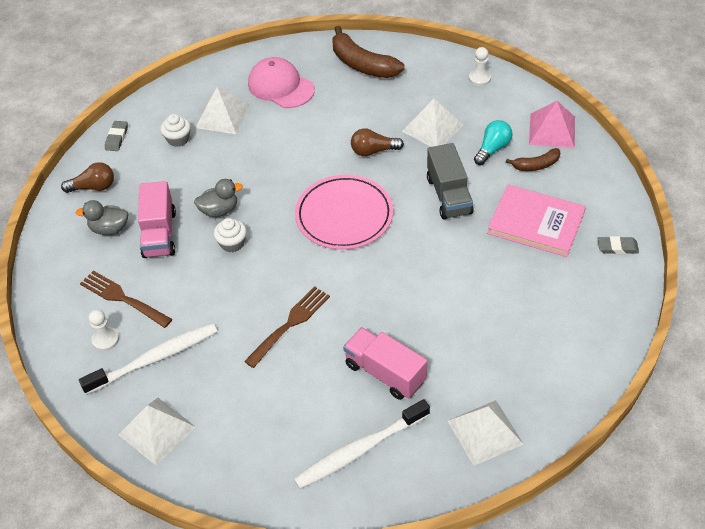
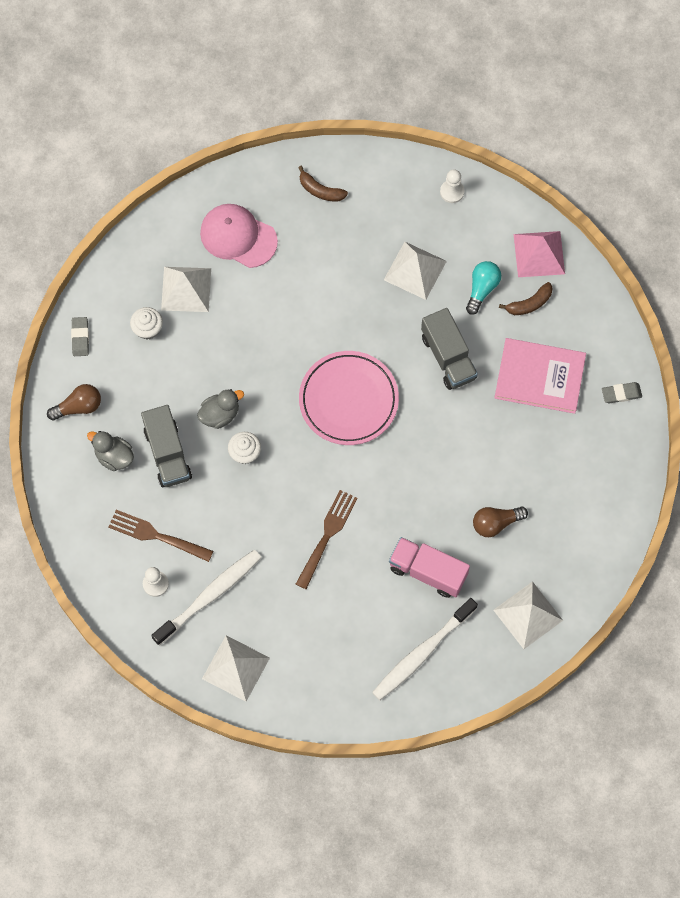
camera: 15 degrees left, 20 degrees up
(109, 229) = (114, 456): grey duck -> grey duck turned 45 degrees clockwise
(159, 234) = (167, 454): pink truck -> grey truck
(362, 64) = (320, 190): brown banana -> brown banana, size x0.55
(373, 151) = (359, 311): brown light bulb -> brown light bulb (496, 523)

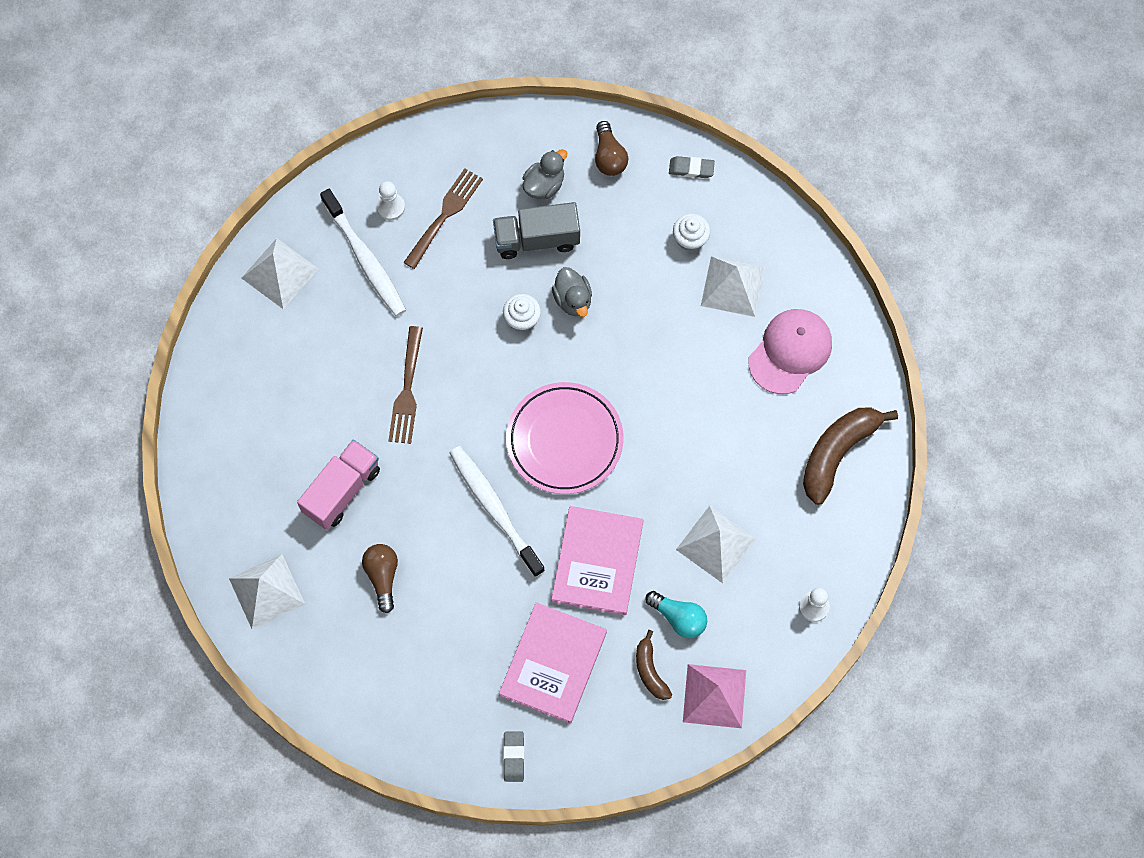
camera: 100 degrees right, 0 degrees up
(320, 190) = (837, 453): brown banana -> brown banana, size x1.83
(327, 536) = (407, 390): brown fork -> brown fork turned 60 degrees clockwise
(422, 653) = (250, 467): white toothbrush -> white toothbrush (494, 509)
(448, 357) = (597, 561): grey truck -> pink book

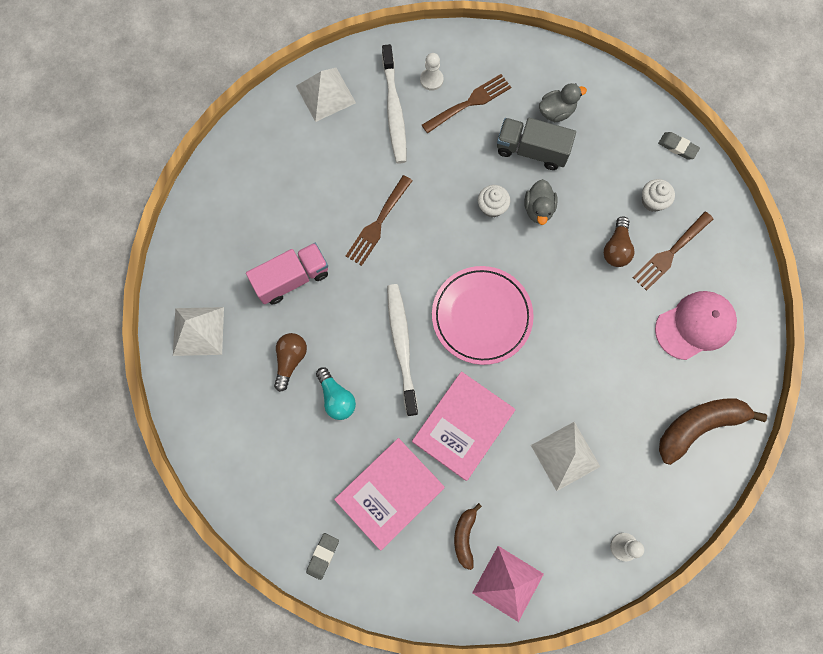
camera: 25 degrees right, 5 degrees up
(609, 157) = (616, 111): brown light bulb -> brown light bulb (616, 248)
(678, 618) = (507, 503): turquoise light bulb -> turquoise light bulb (336, 398)
(732, 286) = (670, 252): white pyramid -> brown fork

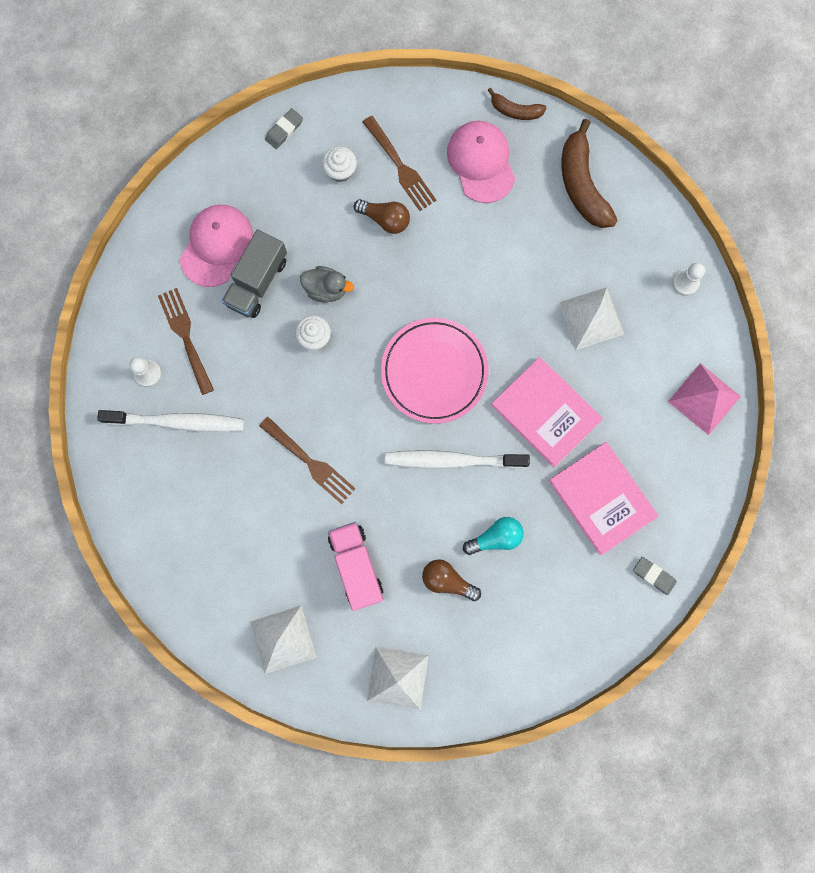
camera: 80 degrees left, 5 degrees up
(325, 94) = (140, 496): white pyramid -> white pyramid (283, 639)
(465, 536) = (654, 431): brown banana -> brown banana (515, 110)
(556, 112) = (216, 246): grey duck -> pink cap

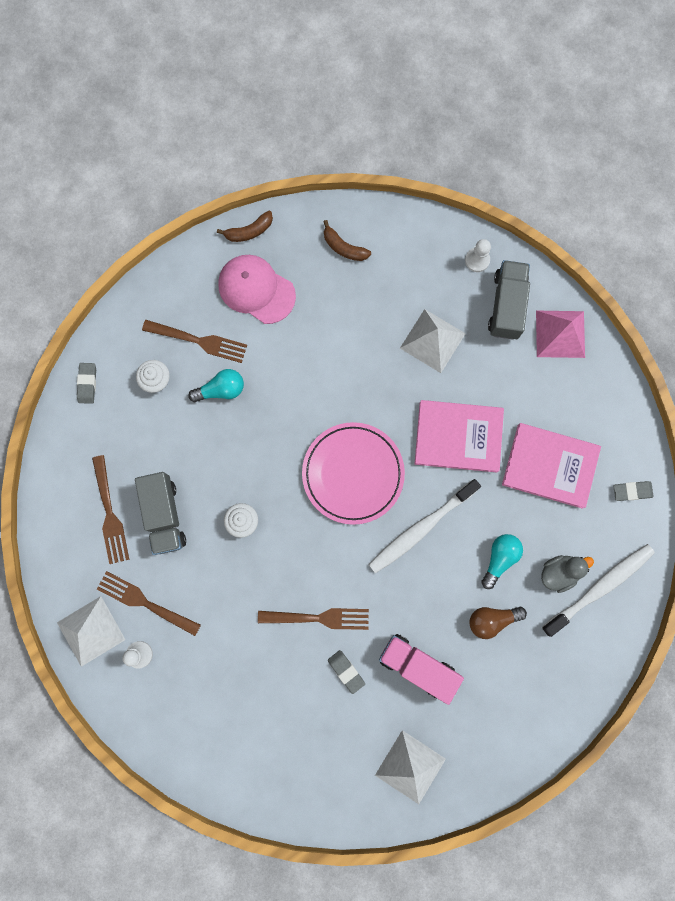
camera: 40 degrees left, 0 degrees up
(177, 422) = (193, 672): white toothbrush -> white toothbrush (599, 587)
(216, 246) = (110, 513): pink cap -> brown fork
(296, 522) = (346, 671): none -> grey eraser
(326, 289) = (221, 478): grey duck -> grey duck (559, 572)
(385, 219) = (221, 389): brown light bulb -> turquoise light bulb
(397, 677) = (516, 722): white pyramid -> white pyramid (91, 631)
(582, 184) = (344, 247): brown banana -> brown banana, size x0.55
(678, 339) = (506, 305): none -> grey truck

